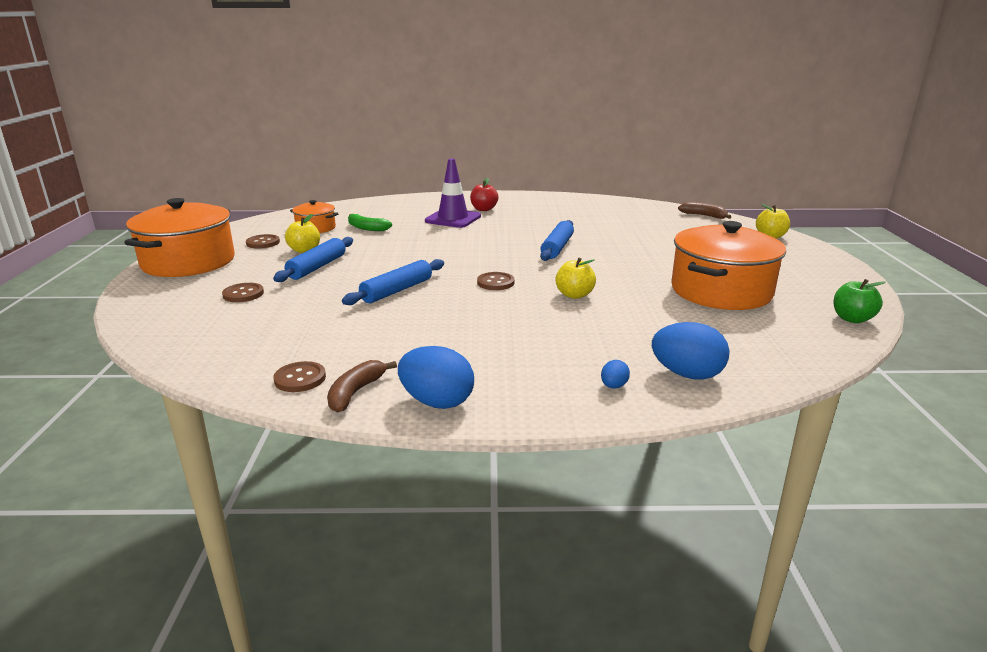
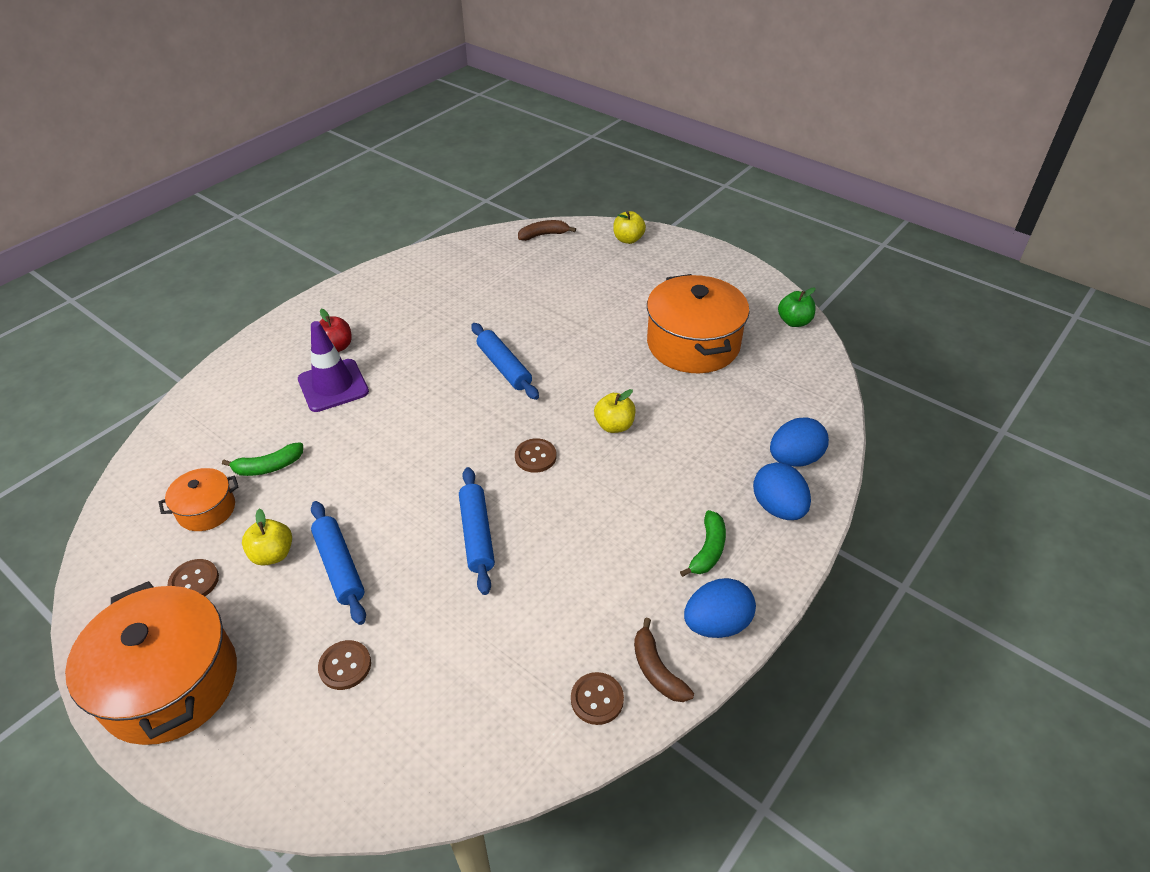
camera: 50 degrees left, 20 degrees up
(511, 371) = (707, 550): none -> green banana
(613, 386) = (778, 507): blue egg -> blue egg, size x2.09

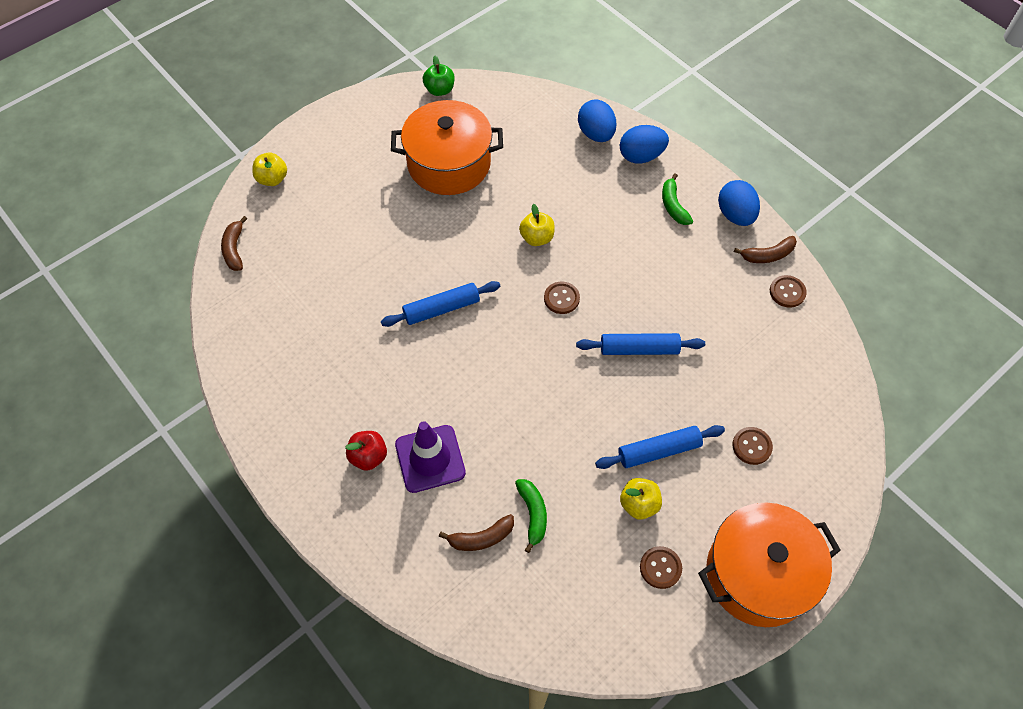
camera: 80 degrees left, 15 degrees up
(206, 509) = (578, 566): orange pot -> none
(247, 432) = (481, 538): none -> brown banana
(707, 550) = (673, 205): green banana -> green banana turned 135 degrees counterclockwise

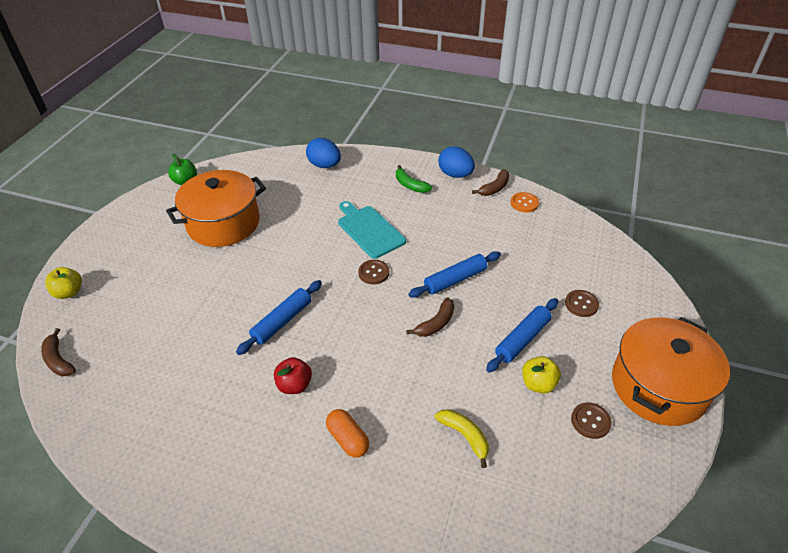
camera: 30 degrees left, 15 degrees down
(368, 457) = (291, 467): red apple -> red apple (294, 385)
(430, 459) = (348, 439): purple traffic cone -> orange capsule
(481, 538) = (436, 479): brown banana -> brown banana (435, 323)
(532, 514) = (465, 436): green banana -> yellow banana
(537, 238) = (326, 242): yellow apple -> none
(590, 244) = (369, 230): none -> turquoise cutting board
(641, 156) = (366, 166): blue egg -> none
(787, 292) = (524, 203): brown button -> orange button

